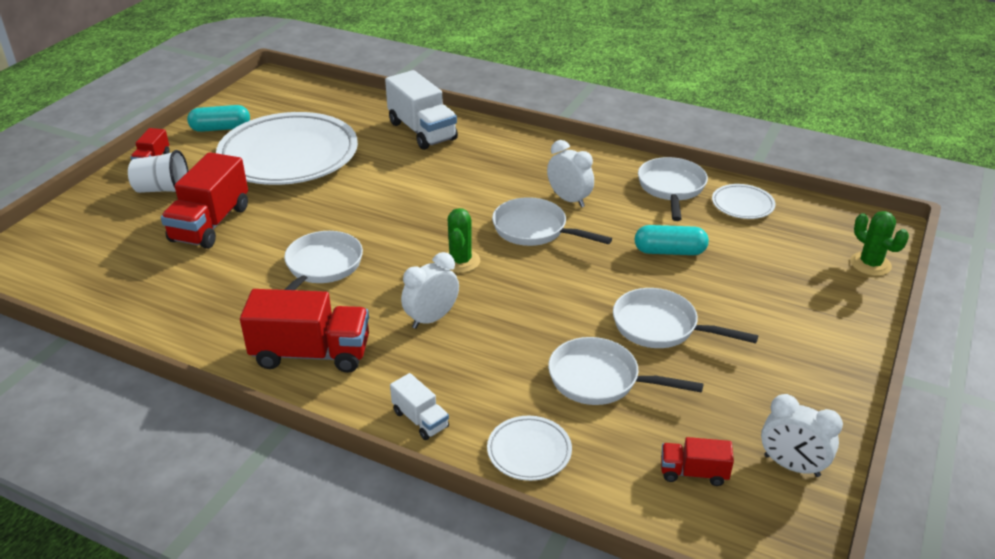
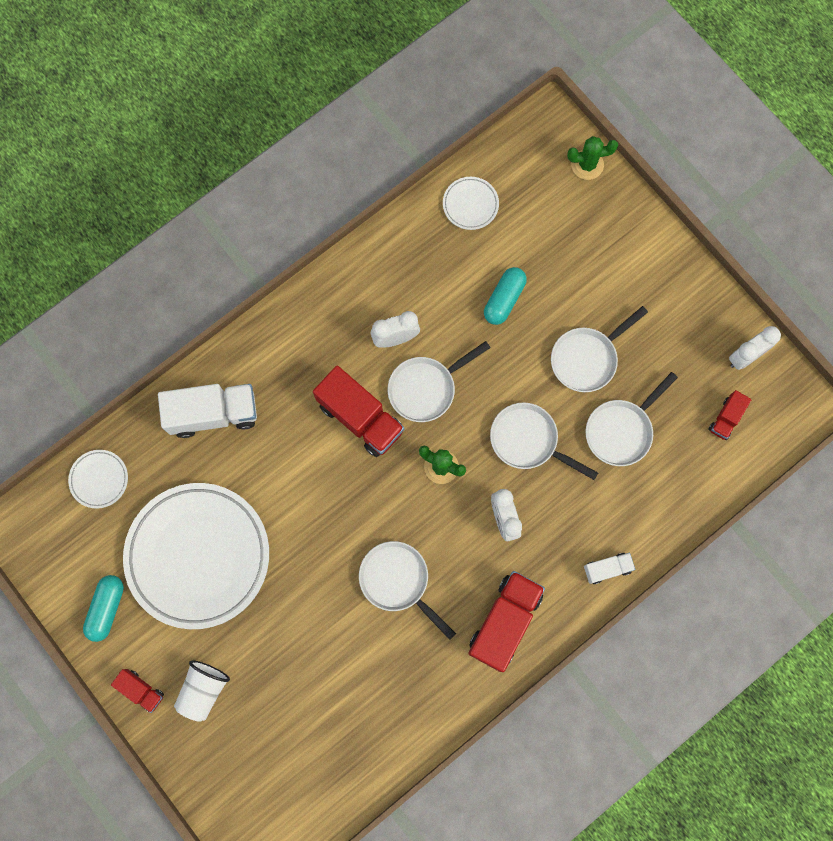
camera: 65 degrees left, 40 degrees up
(210, 224) = (286, 658): red truck -> red truck (360, 418)
(529, 451) = (666, 510): white plate -> white plate (99, 479)
(671, 188) = (419, 245): white pan -> white pan (528, 440)

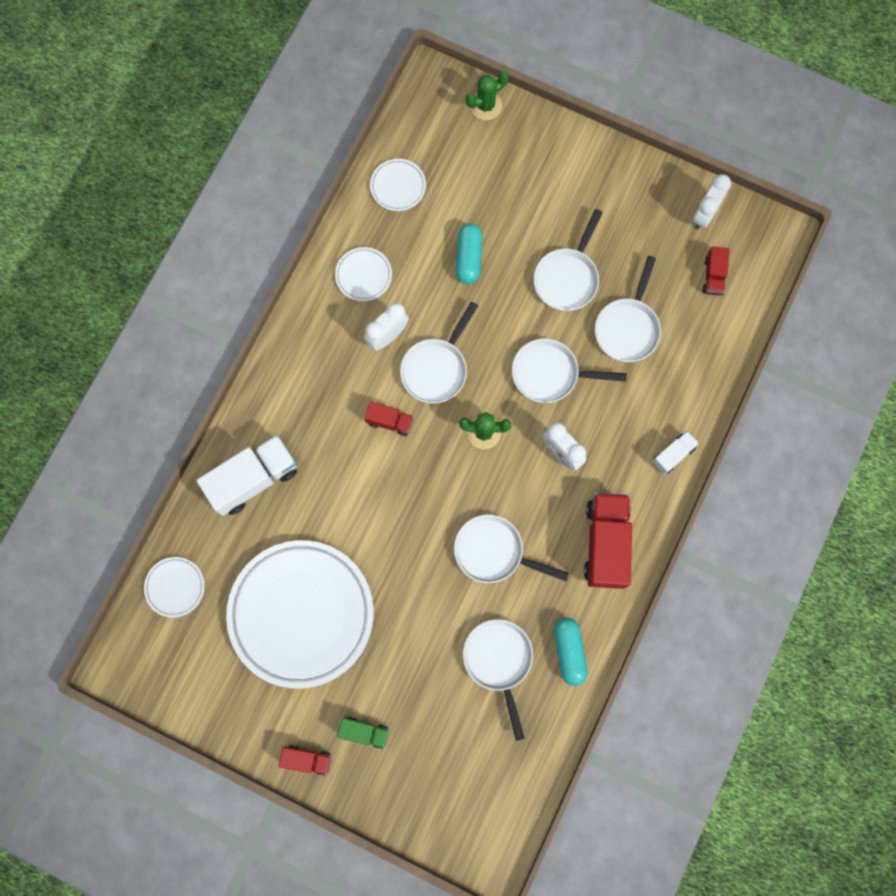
camera: 25 degrees left, 0 degrees up
(106, 608) = (239, 701): turquoise capsule -> turquoise capsule (569, 652)
(203, 690) = (364, 732): white cup -> green truck
(355, 683) = (499, 661): none -> white pan
(360, 418) = (390, 422): red truck -> red truck, size x0.51
(400, 273) = (363, 275): none -> white plate

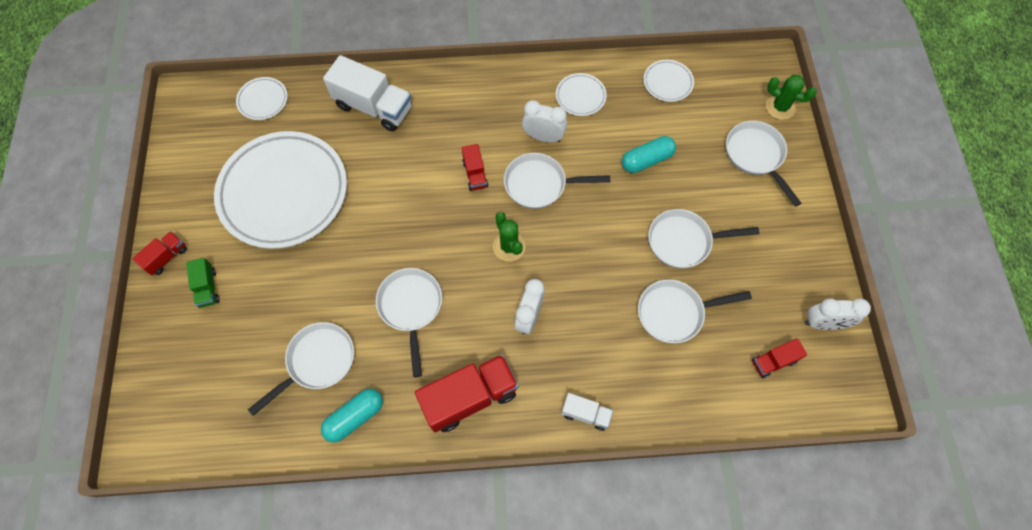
camera: 60 degrees right, 10 degrees down
(307, 760) = (166, 257): red truck -> red truck turned 120 degrees counterclockwise
(550, 374) = (592, 271): white pan -> white pan (756, 156)

